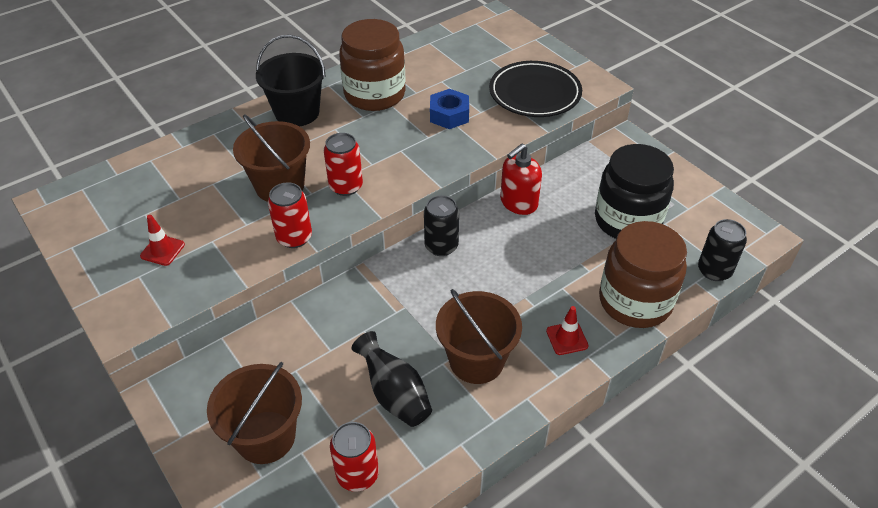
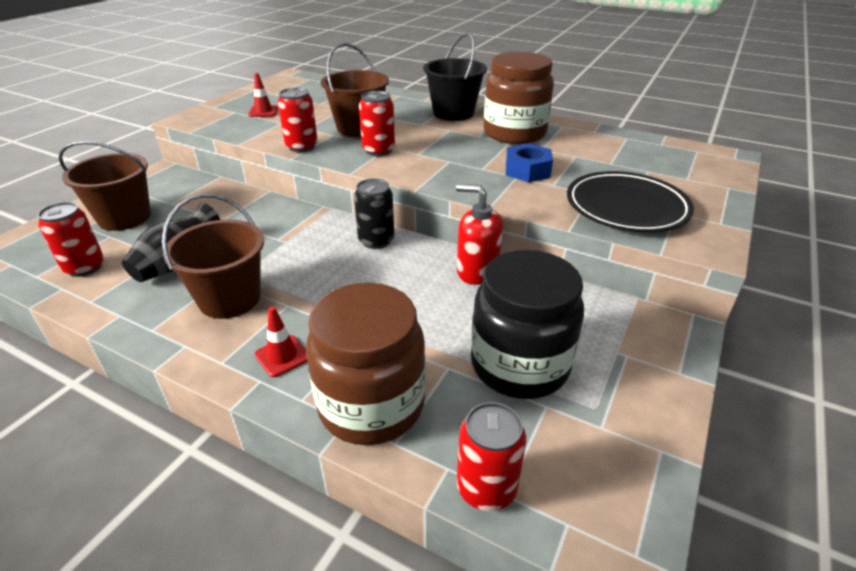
camera: 65 degrees right, 10 degrees down
(714, 270) = (486, 488): black can -> red can

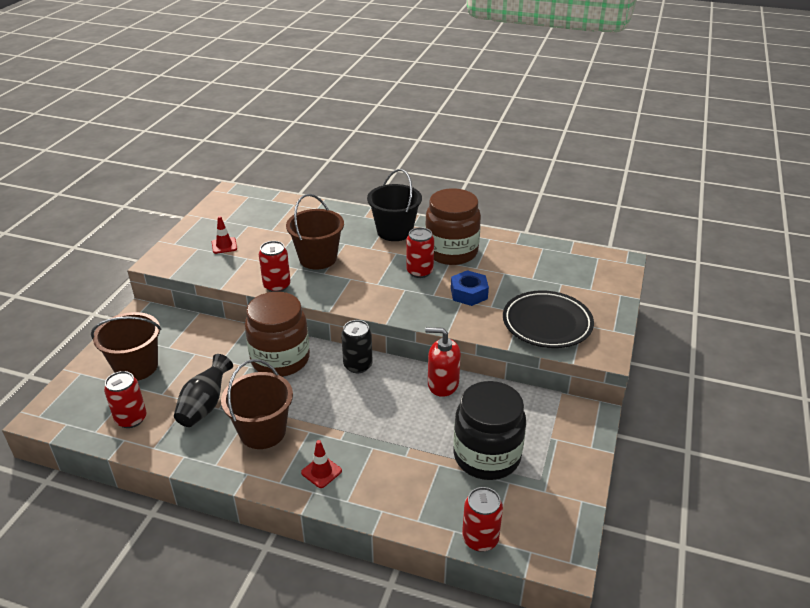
camera: 10 degrees left, 0 degrees up
(371, 405) = (395, 498): brown jar -> brown jar (280, 359)
(378, 150) = (343, 283): red can -> red can (419, 271)

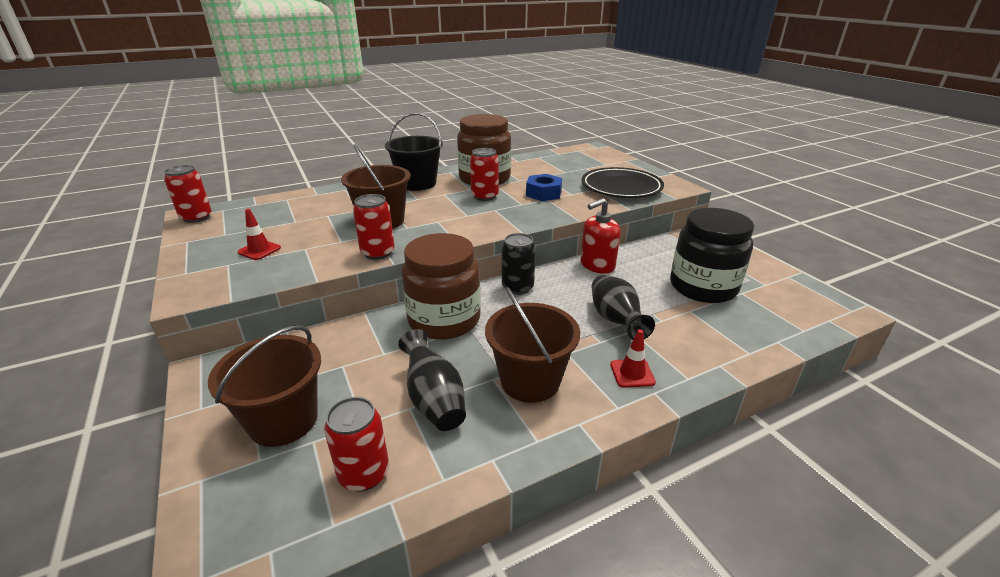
camera: 45 degrees left, 5 degrees down
(375, 433) = (615, 320): none -> black vase
(480, 539) = (798, 334): red can -> red can (196, 217)

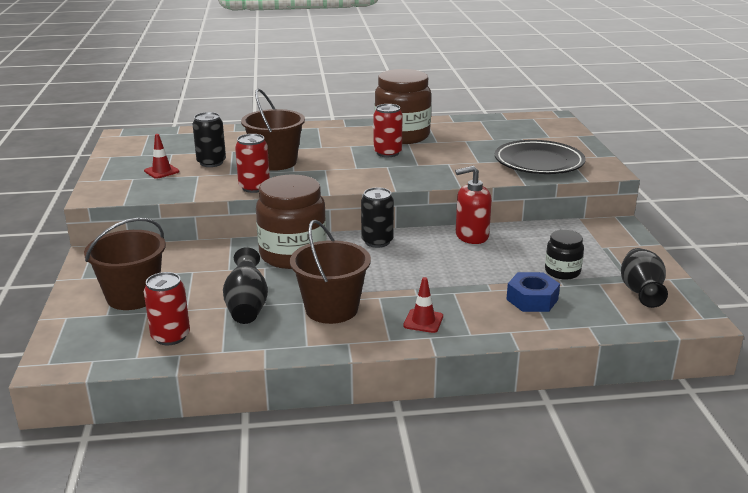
camera: 20 degrees right, 5 degrees down
(196, 217) = (125, 138): red can -> none
(312, 231) = (211, 163): none -> black can
(417, 183) = (332, 132): black bucket -> none
(543, 193) = (449, 158): blue nut -> blue nut (532, 299)
(615, 320) = (446, 282): black vase -> black vase (641, 293)
(703, 287) = (562, 272): black jar -> black jar, size x0.51

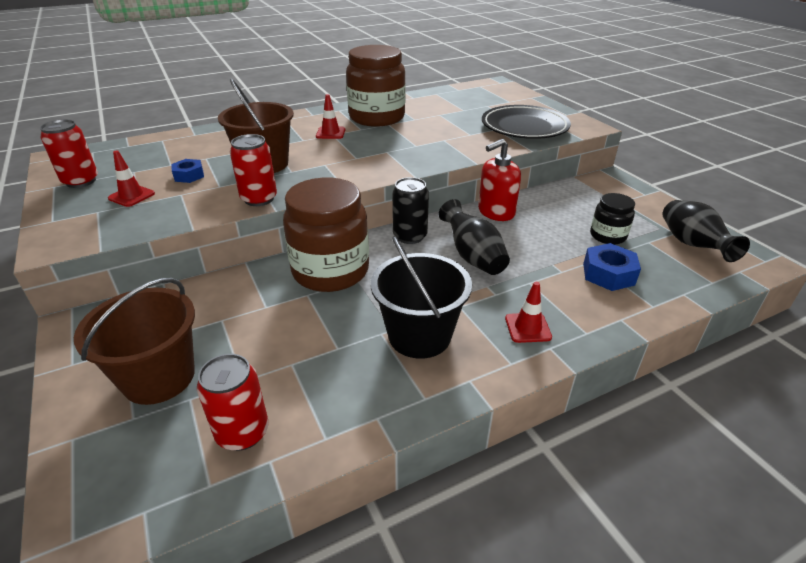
camera: 20 degrees left, 10 degrees up
(211, 163) = (189, 176): black can -> blue nut
(247, 306) = (317, 356): black vase -> black vase (472, 256)
(331, 309) = (419, 335): brown bucket -> black bucket
(349, 144) = (330, 133): none -> red traffic cone
(387, 153) = (376, 137): red can -> red can (81, 181)

